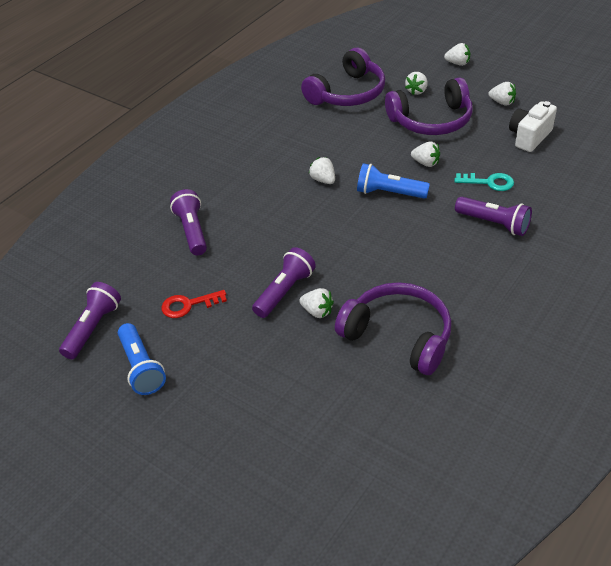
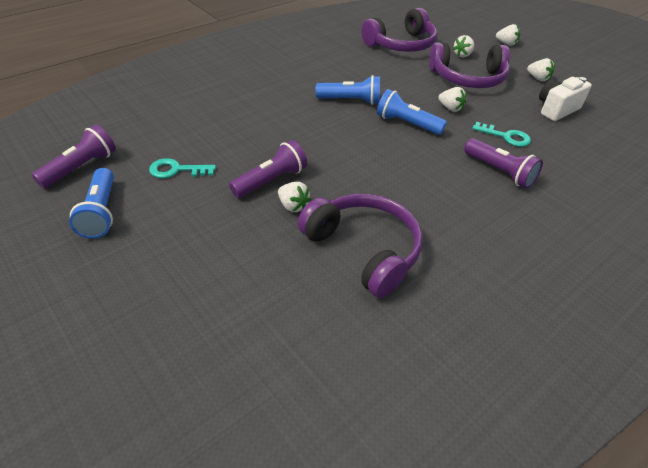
camera: 10 degrees right, 0 degrees up
(188, 305) = (176, 170): red key -> turquoise key
(192, 231) = (215, 112): purple flashlight -> none
(323, 180) = (351, 101): white strawberry -> blue flashlight

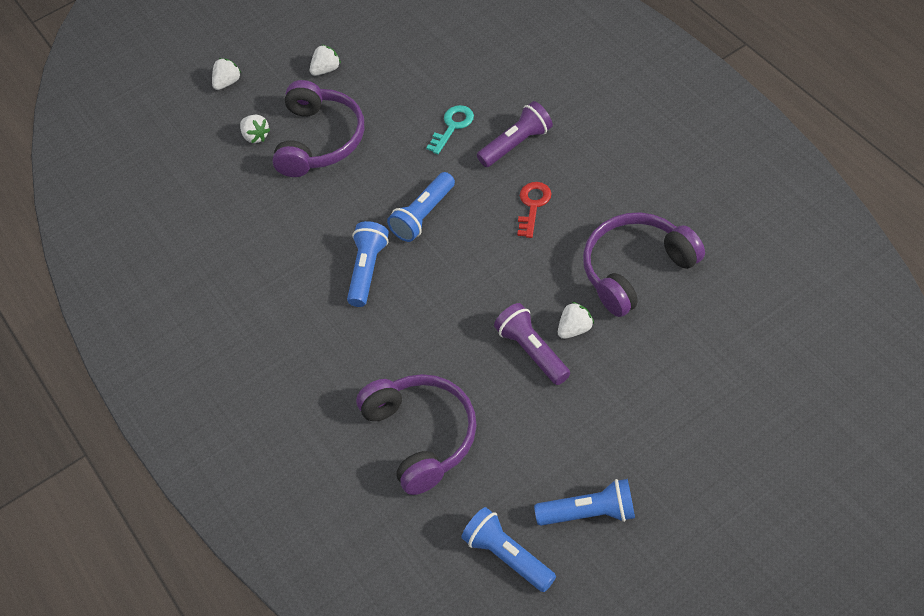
camera: 75 degrees left, 10 degrees up
(81, 167) = (507, 556): purple flashlight -> blue flashlight
(176, 170) = (513, 449): turquoise key -> none
(401, 44) = (216, 202): purple headphones -> purple headphones (422, 436)
(430, 181) = (533, 205): none -> red key
(450, 108) = (391, 168): white strawberry -> none
(556, 109) = (399, 69): white camera -> none

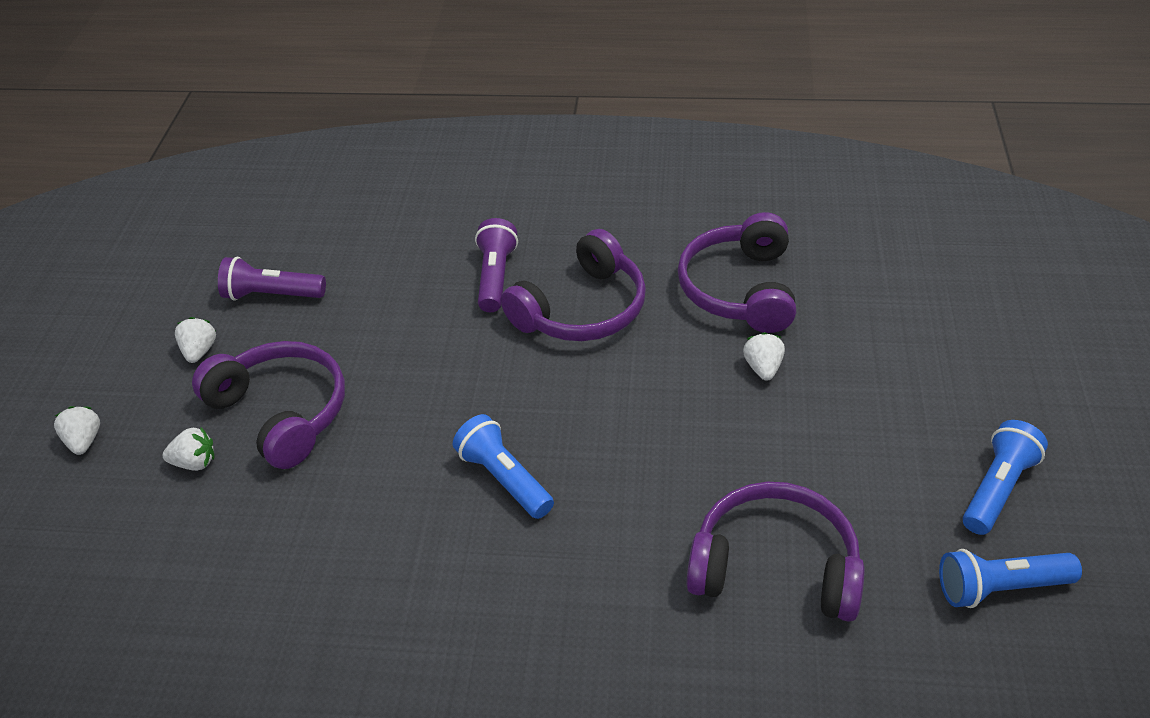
camera: 55 degrees left, 10 degrees down
(423, 216) = (491, 392): blue flashlight -> none
(452, 126) = (412, 305): turquoise key -> none
(532, 351) = (756, 413): purple flashlight -> purple flashlight (271, 295)
(533, 205) = (582, 309): red key -> purple headphones

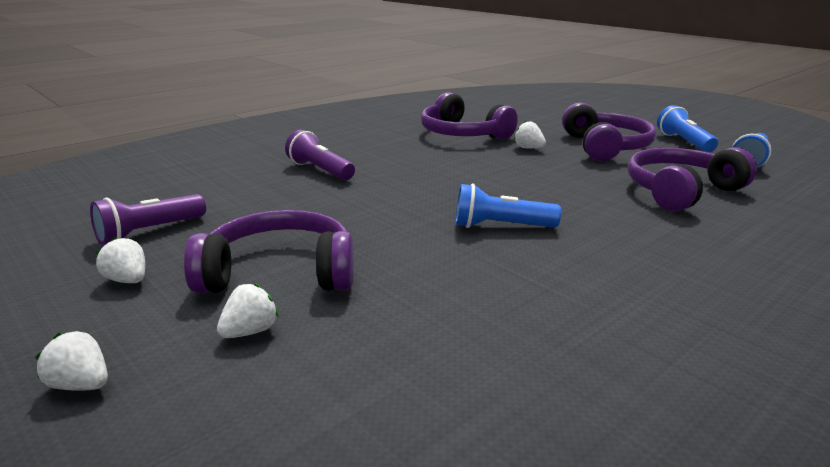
camera: 50 degrees left, 20 degrees down
(582, 309) = (399, 163): purple headphones -> purple headphones (605, 147)

